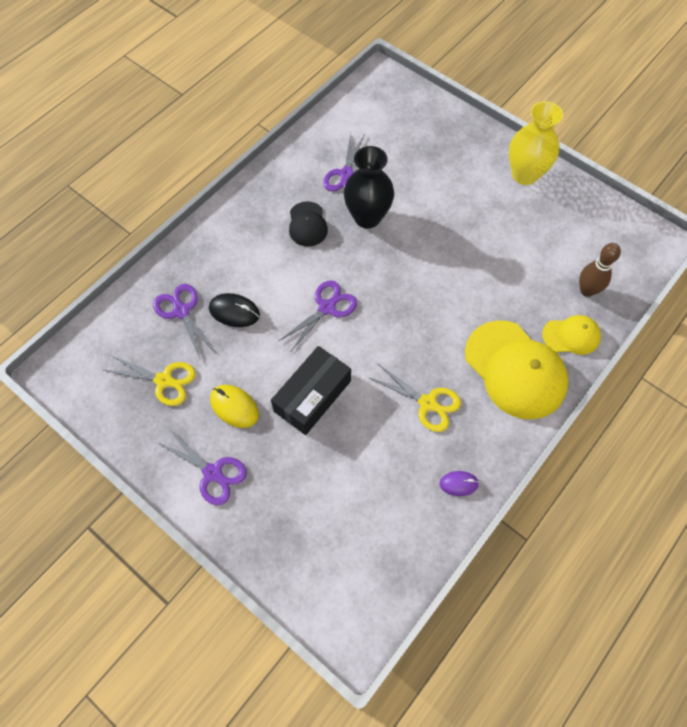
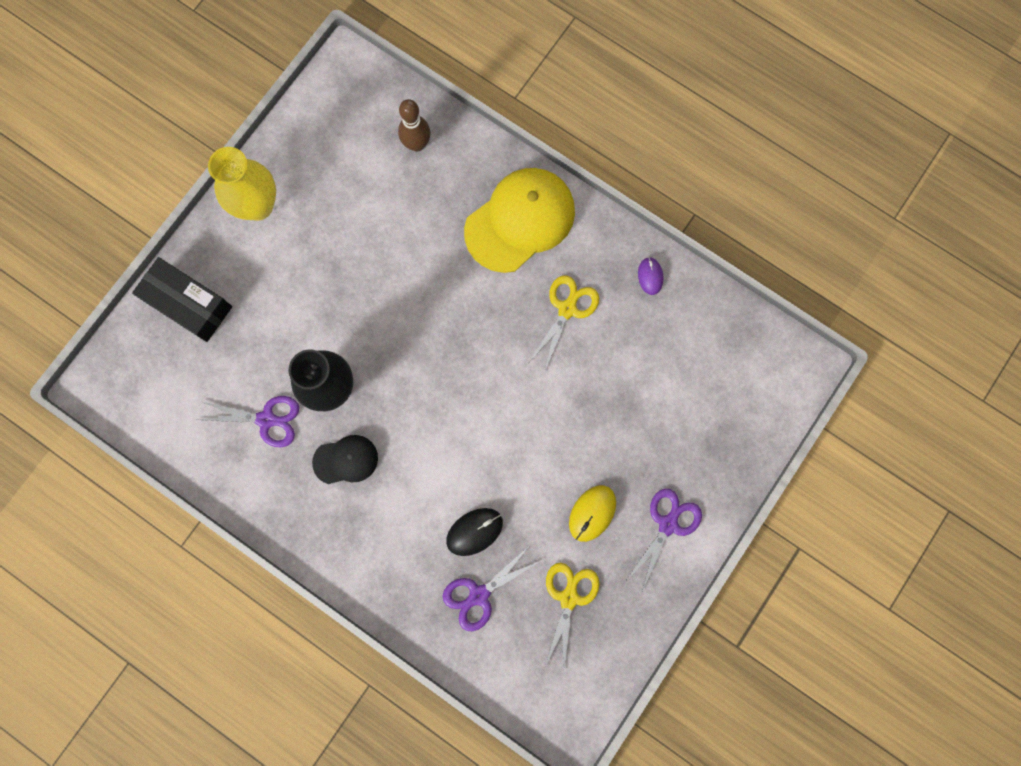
camera: 95 degrees left, 15 degrees up
(234, 312) = (474, 531): black mouse -> black mouse turned 45 degrees clockwise
(312, 396) = (571, 430): black box -> black box (188, 304)
(327, 308) = (461, 425): purple scissors -> none
(571, 336) = (475, 163): yellow cap -> none

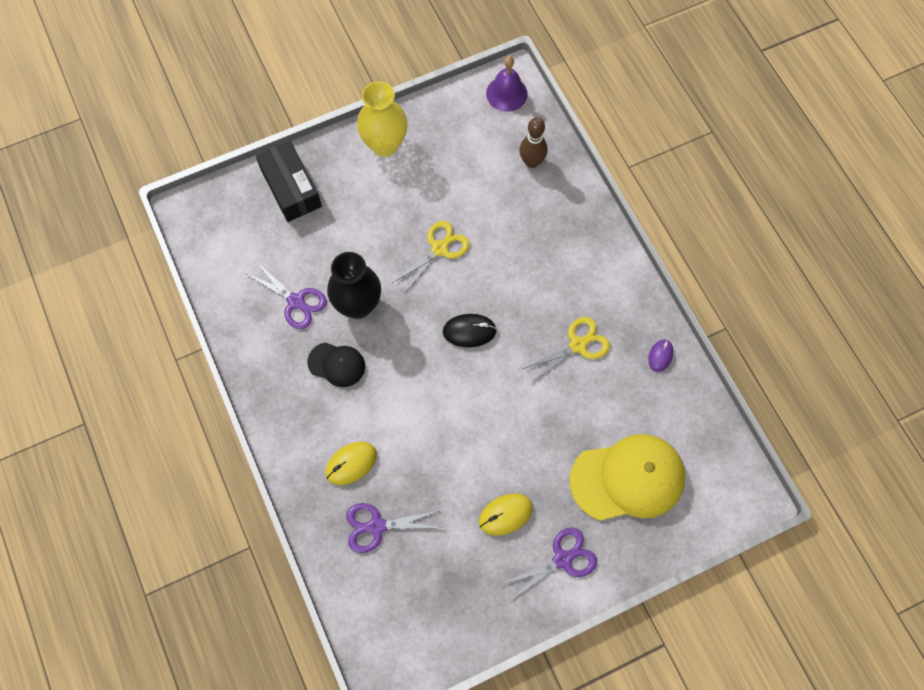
camera: 30 degrees right, 10 degrees down
(350, 83) = (506, 93): none -> purple bell
(418, 549) = (351, 463): none -> yellow mouse
(474, 531) = (403, 475): black mouse -> black mouse (469, 331)
(520, 221) = (579, 259): yellow cap -> yellow cap (628, 478)
(569, 598) = (447, 571): yellow scissors -> yellow scissors (439, 248)

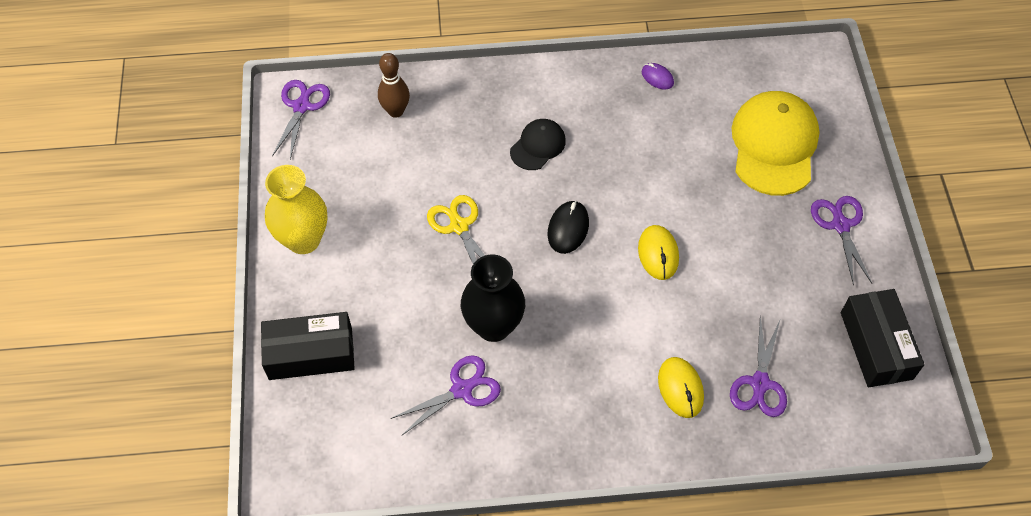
camera: 70 degrees left, 10 degrees down
(336, 364) = (557, 369): black cap -> black cap (538, 146)
(447, 618) = (876, 345): none -> black box
(505, 514) = (781, 259): yellow mouse -> yellow mouse (658, 254)
(506, 93) = (301, 106): purple bell -> purple scissors
(578, 345) = (620, 139): yellow scissors -> none

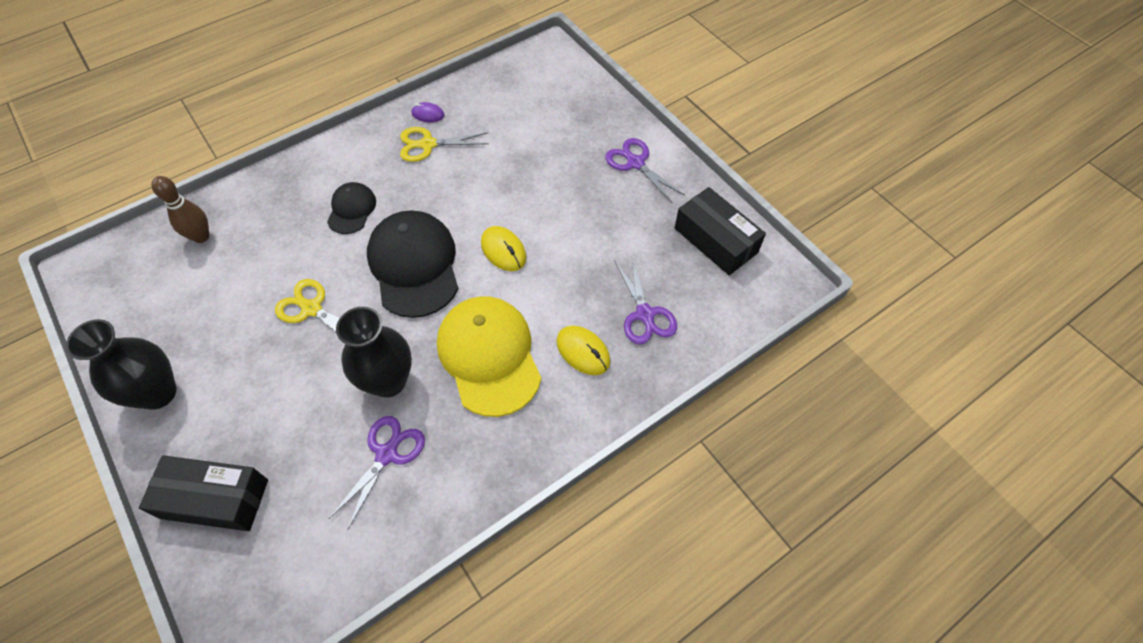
camera: 30 degrees left, 0 degrees up
(301, 106) = (101, 272): purple scissors -> none
(303, 240) = (158, 393): yellow vase -> black vase
(310, 353) = (214, 499): black box -> black box turned 45 degrees clockwise
(568, 228) = (414, 265): black mouse -> black cap
(641, 110) = (428, 144): none -> yellow scissors
(774, 145) = (550, 126): yellow cap -> yellow cap (489, 356)

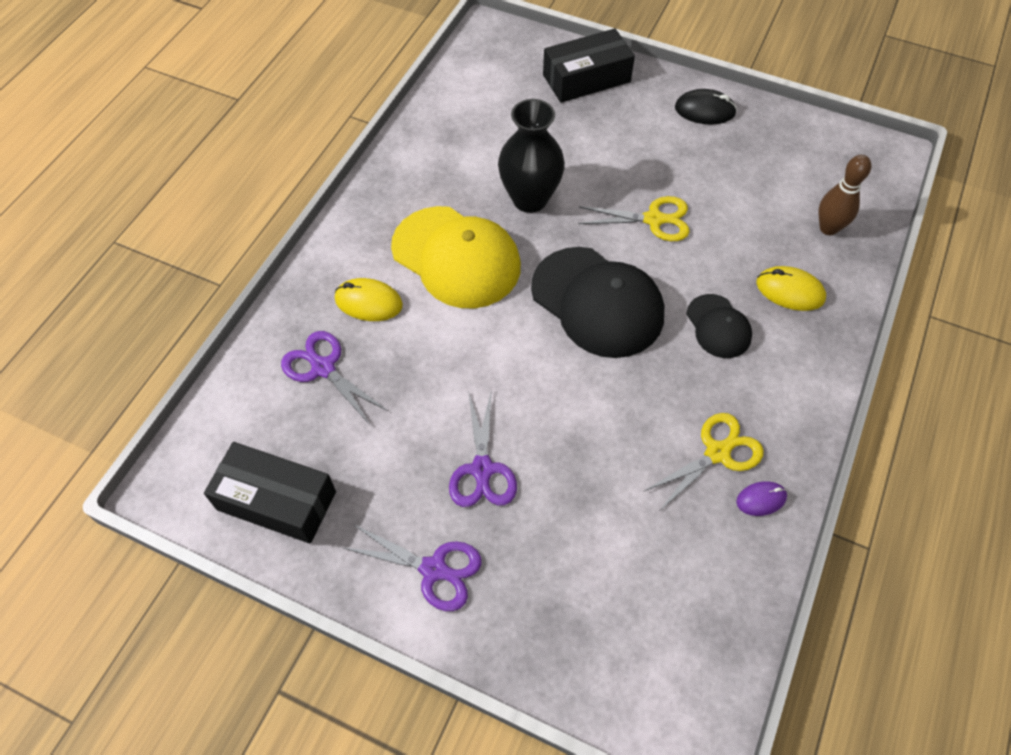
camera: 150 degrees right, 0 degrees up
(158, 393) = (704, 110): black vase -> black mouse
(387, 454) = (485, 153): purple scissors -> purple scissors (482, 469)
(503, 250) = (518, 363): yellow mouse -> yellow mouse (790, 291)

